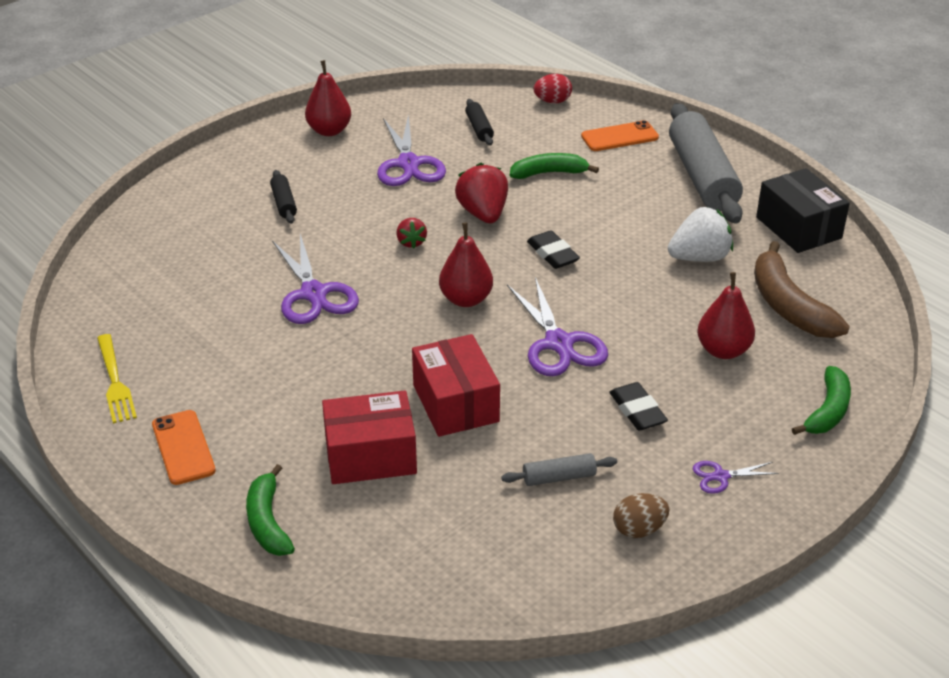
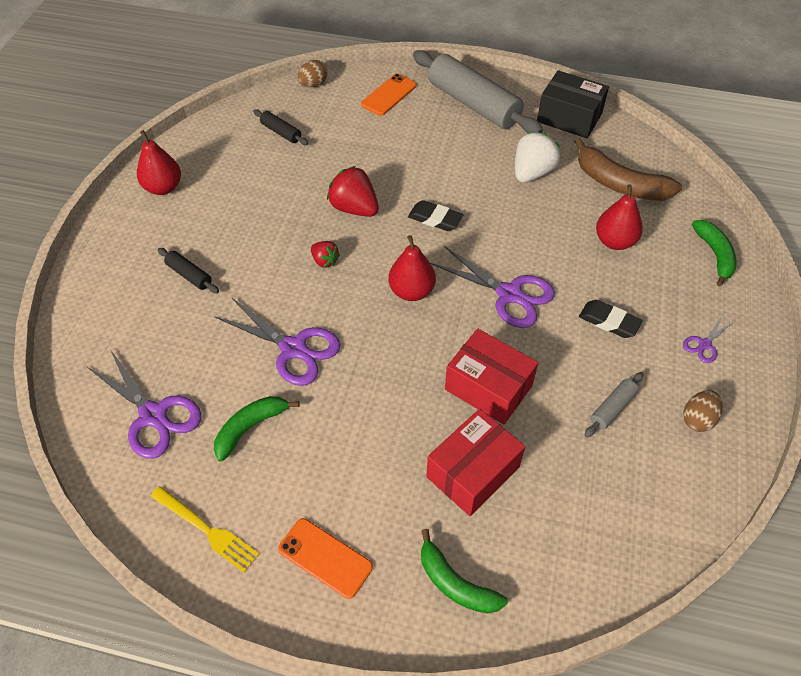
camera: 35 degrees left, 15 degrees up
(408, 164) = (256, 189): purple scissors -> purple scissors (153, 415)
(549, 173) = (368, 149): green banana -> green banana (250, 427)
(552, 101) = (313, 84): red egg -> brown egg

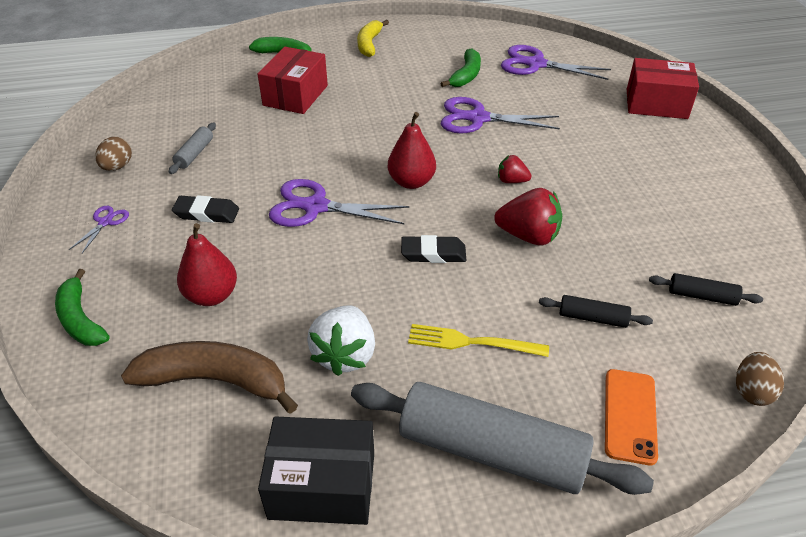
camera: 155 degrees right, 10 degrees down
(163, 187) = (735, 193): red pear -> none
(189, 275) = (614, 136): black rolling pin -> black rolling pin (592, 318)
(208, 530) = (447, 36): yellow fork -> yellow fork (470, 342)
(325, 558) = (369, 44): orange phone -> yellow banana
(488, 387) = (305, 139): red box -> red box (656, 104)

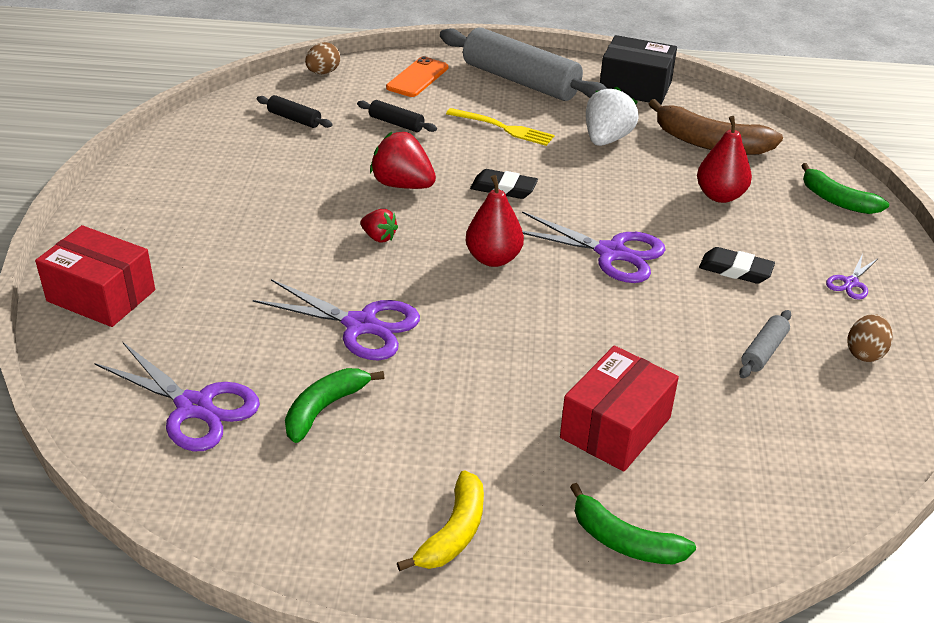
camera: 165 degrees left, 5 degrees down
(80, 319) = (837, 200): green banana -> green banana turned 150 degrees clockwise

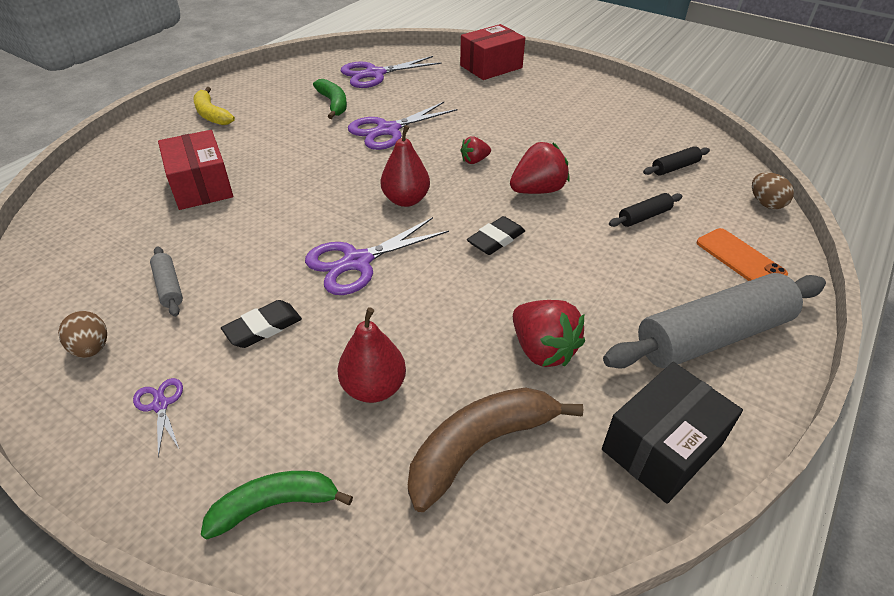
camera: 120 degrees right, 5 degrees up
(504, 128) = (604, 280): yellow fork -> none
(606, 139) = (542, 350): white strawberry -> red strawberry
(624, 541) = (135, 157): green banana -> none

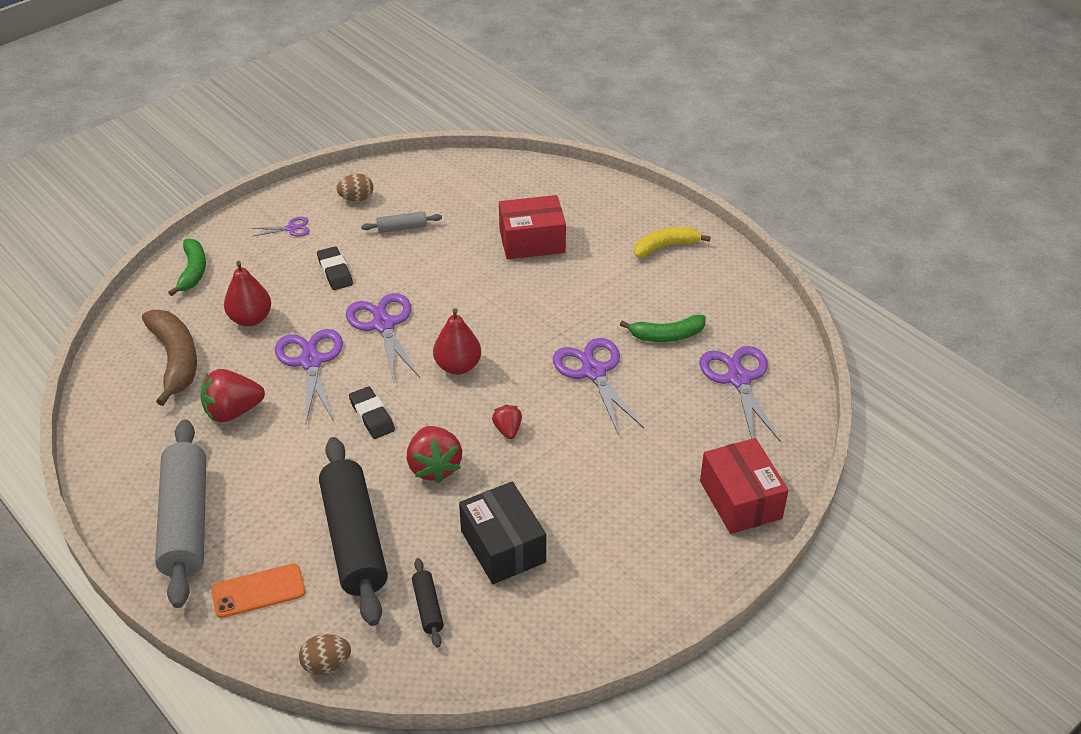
camera: 105 degrees right, 0 degrees up
(435, 305) = (311, 362): none -> purple scissors
(644, 216) = (354, 539): black rolling pin -> black rolling pin, size x2.30
(662, 447) = (118, 448): black box -> black box (503, 546)

